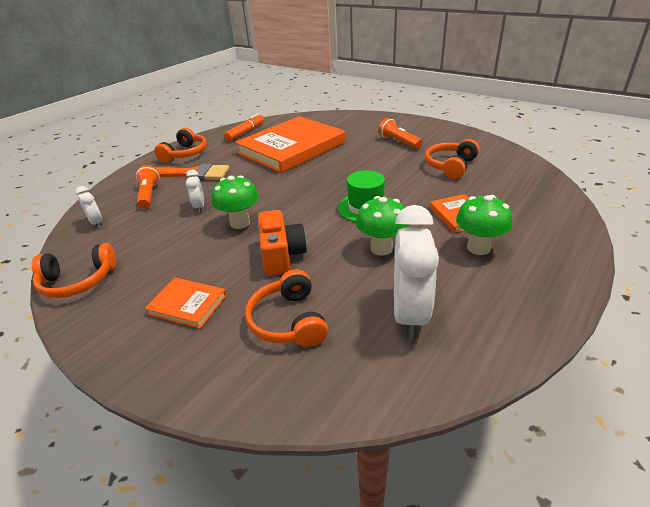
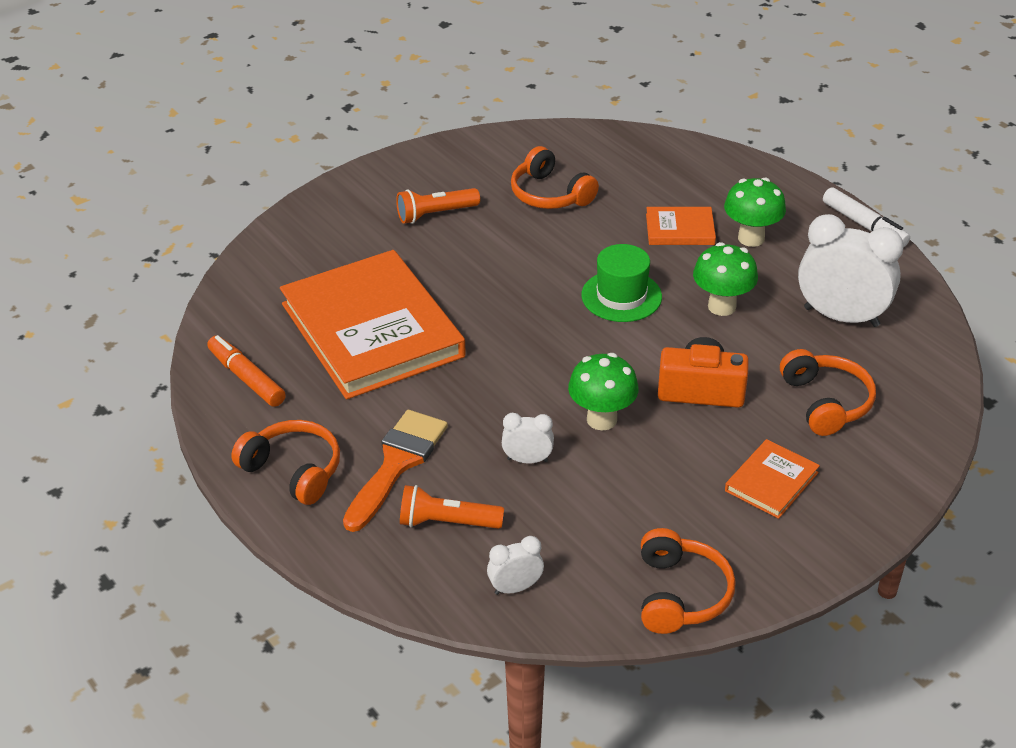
camera: 75 degrees left, 5 degrees up
(288, 321) = (826, 402): orange headphones -> orange headphones turned 105 degrees counterclockwise
(563, 309) = (864, 225): none -> white marker

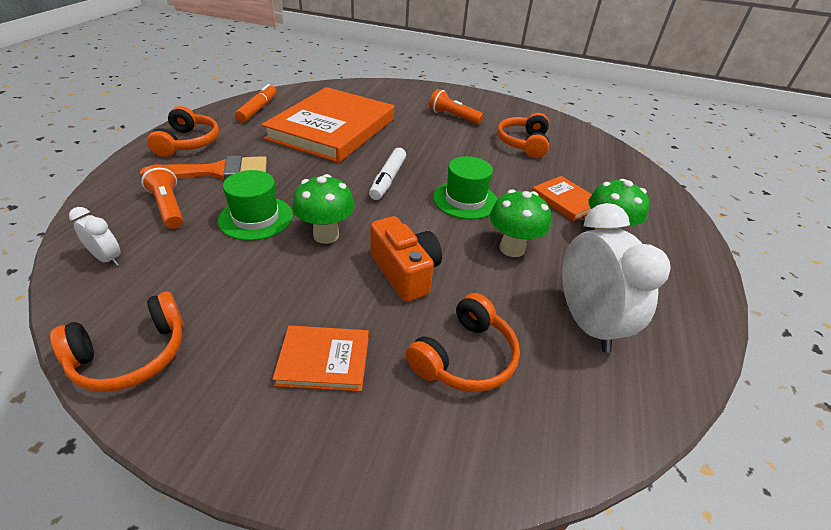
camera: 50 degrees right, 0 degrees up
(527, 460) = (256, 218): white clock -> green hat
(864, 225) = (715, 292): white marker -> white marker (388, 179)

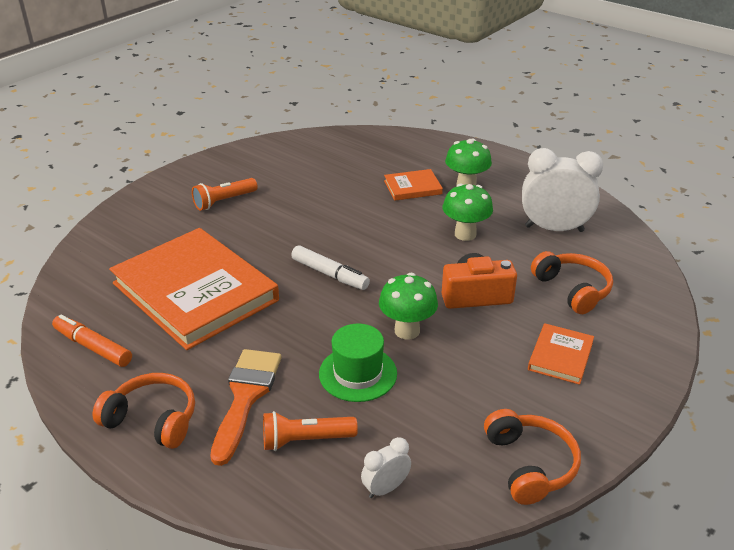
camera: 65 degrees left, 5 degrees down
(465, 200) = (387, 238): green hat -> none
(523, 143) = (308, 177): orange headphones -> none

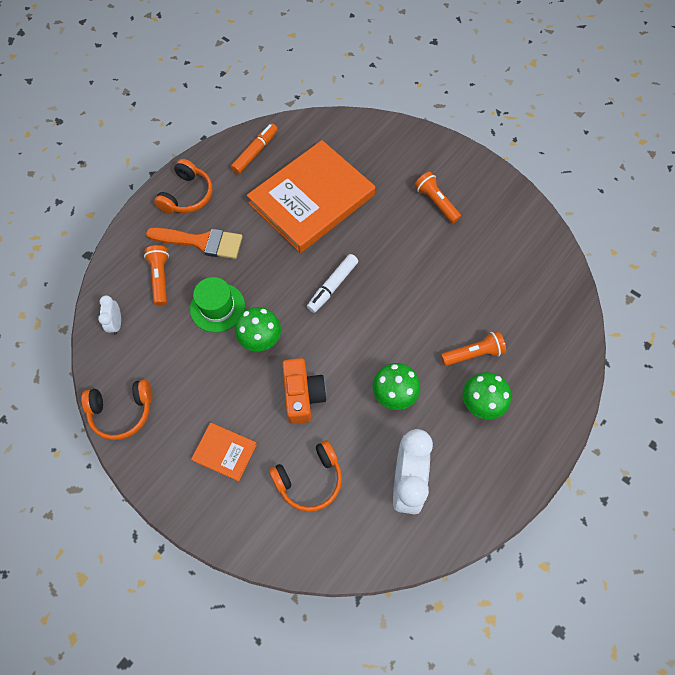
camera: 90 degrees right, 30 degrees up
(385, 488) = (116, 323): white clock -> white clock turned 150 degrees counterclockwise
(412, 187) = (473, 354): orange book -> orange flashlight

